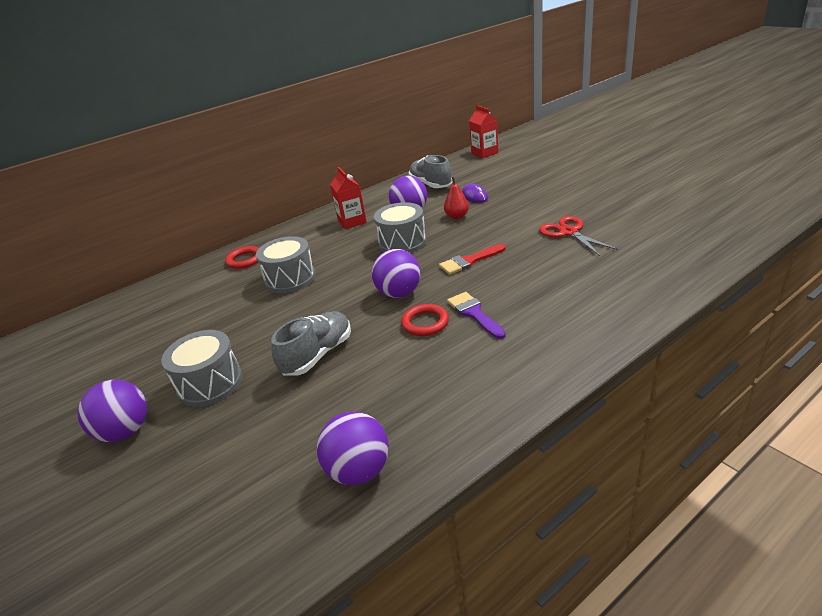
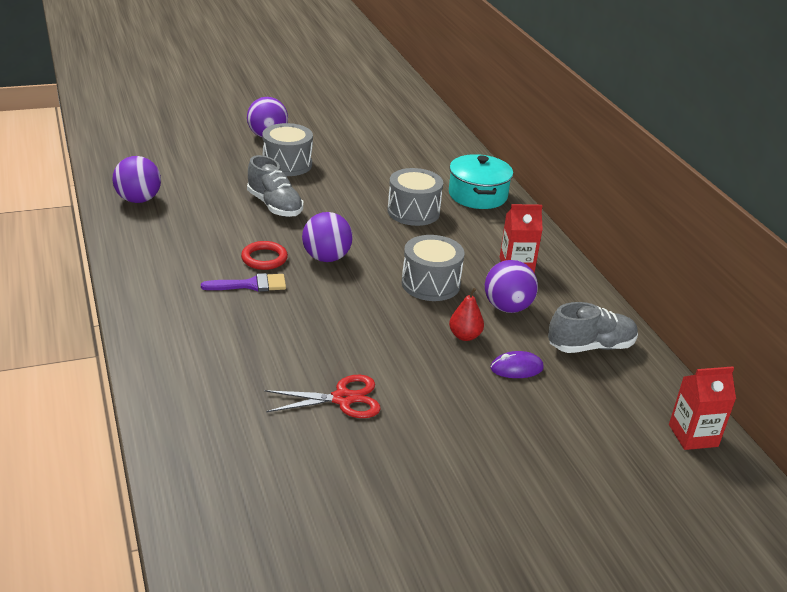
camera: 100 degrees right, 0 degrees up
(245, 260) = (477, 195): red ring -> turquoise pot
(469, 261) = (346, 311): red brush -> none

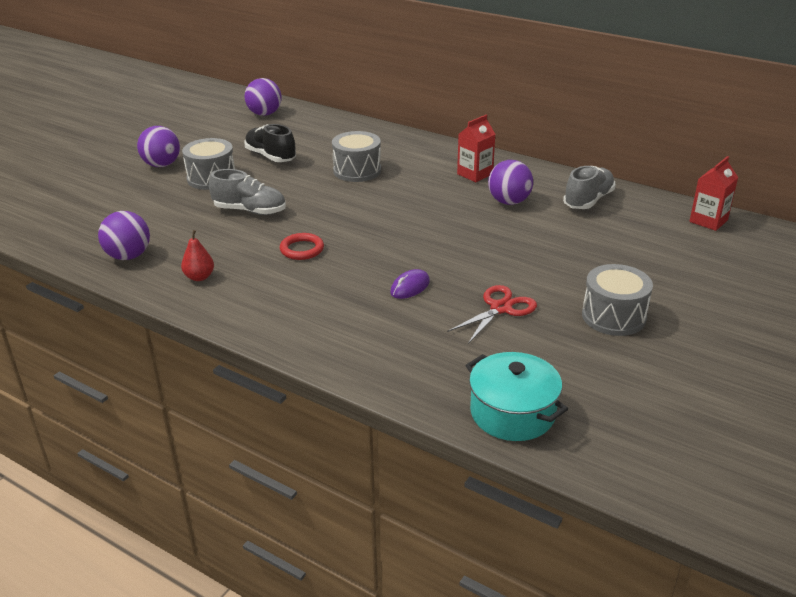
camera: 35 degrees left, 0 degrees up
(251, 285) = (321, 271): purple brush -> none
(326, 258) = (346, 228): purple ball -> purple ball (264, 114)
(360, 166) = (270, 156): none -> black shoe
(430, 284) = (441, 210): grey drum -> grey drum (613, 316)
(465, 336) = (511, 231): red pear -> red pear (199, 277)
(477, 195) = (382, 141): turquoise pot -> turquoise pot (512, 413)
(516, 368) = (569, 234): purple mouse -> purple mouse (410, 287)

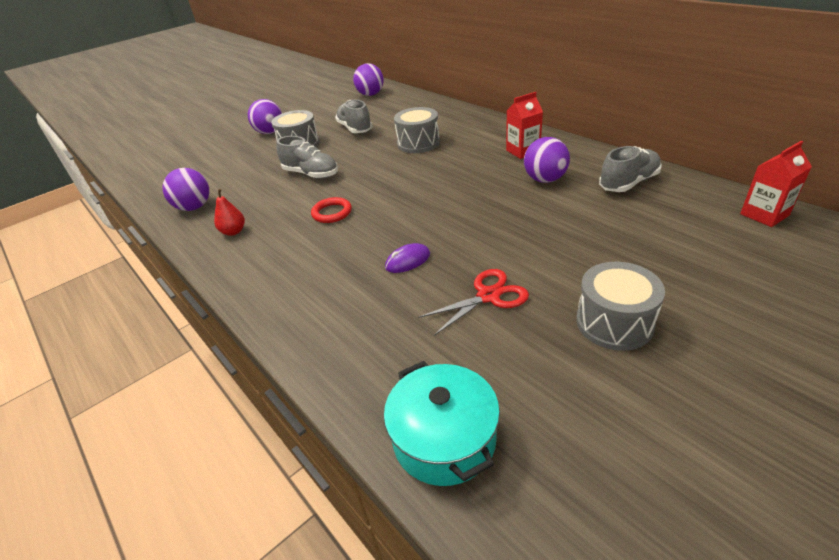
camera: 20 degrees right, 5 degrees up
(270, 156) = (355, 128): black shoe -> grey shoe

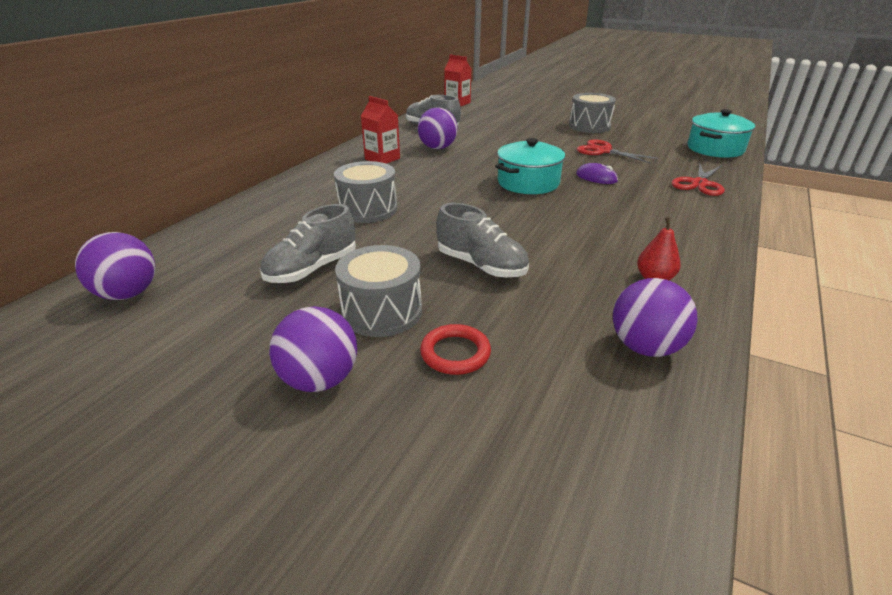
camera: 115 degrees left, 5 degrees down
(311, 174) = (481, 265): grey shoe -> grey shoe turned 120 degrees clockwise
(332, 213) = (559, 225): red ring -> red ring (455, 353)
(339, 337) = (699, 184): none -> red scissors
(422, 215) = (528, 183): none -> turquoise pot

